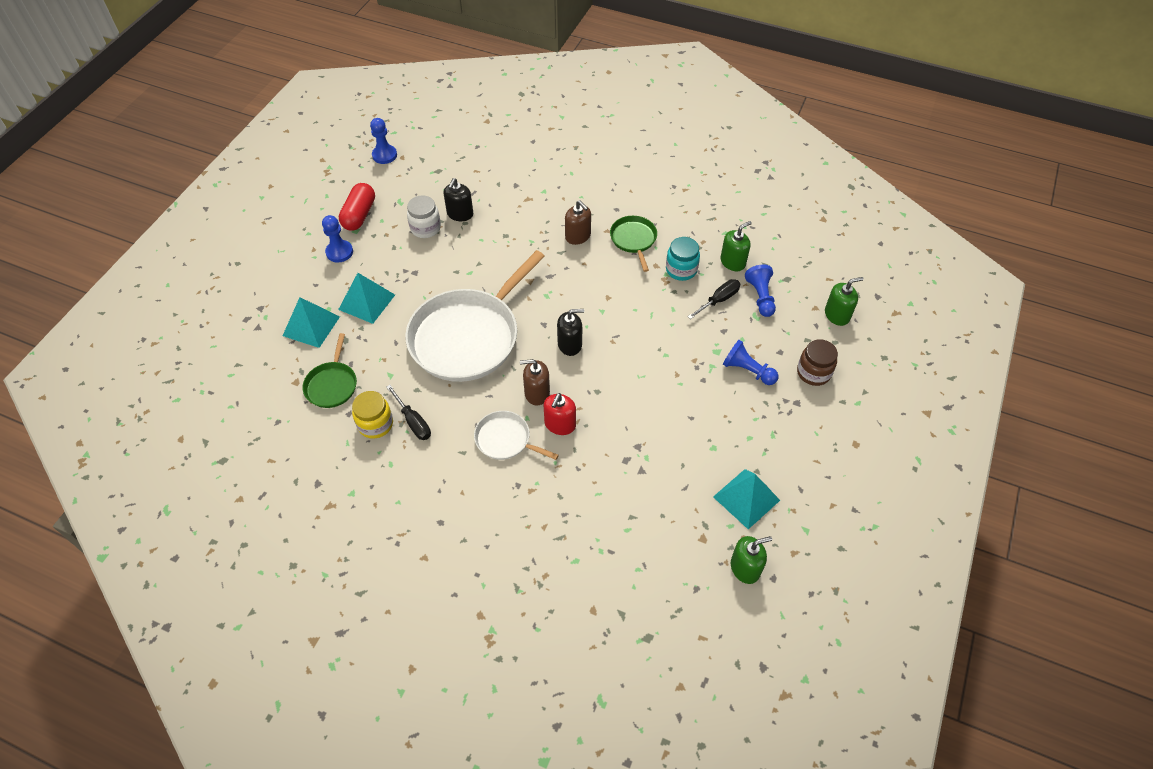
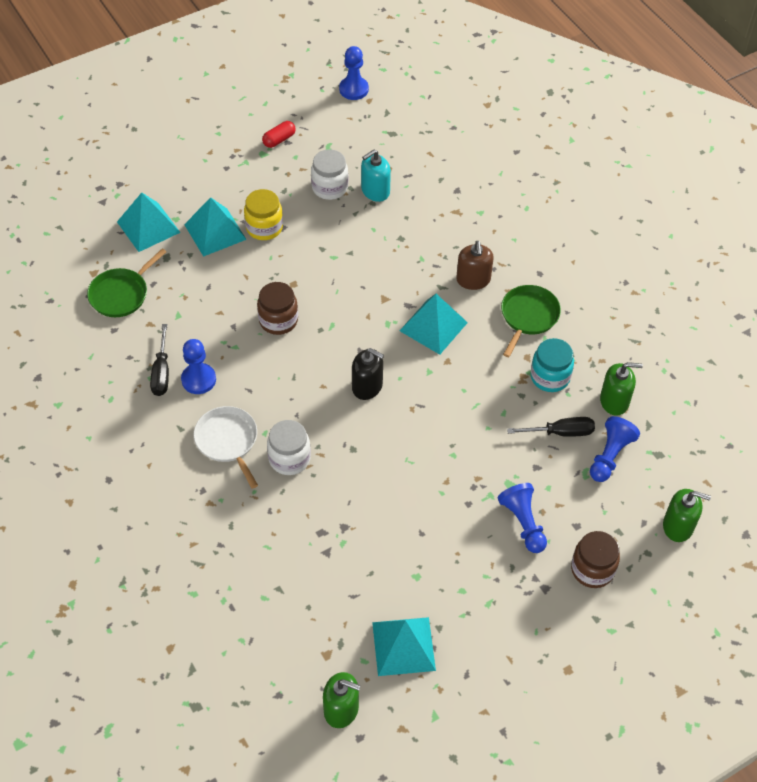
camera: 35 degrees right, 0 degrees up
(339, 252) = (231, 168): blue pawn -> blue pawn (198, 379)
(359, 215) = (279, 140): red capsule -> red capsule, size x0.58
(375, 424) = (128, 354): yellow jar -> yellow jar (264, 227)
(460, 214) = (375, 191): black soap dispenser -> turquoise soap dispenser
(468, 336) = (278, 320): white pan -> brown jar
(537, 393) = (294, 415): brown soap dispenser -> none
(560, 424) = (289, 458): red soap dispenser -> white jar
(578, 280) = (433, 326): none -> turquoise pyramid

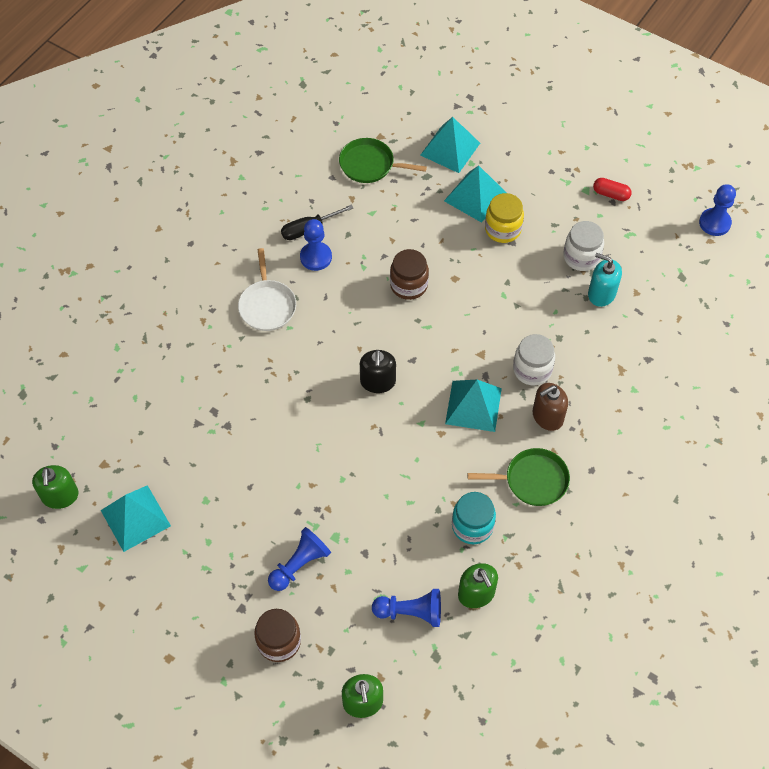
camera: 65 degrees right, 5 degrees up
(228, 441) = (267, 305): white pan -> white pan turned 135 degrees clockwise
(289, 458) = (273, 356): white jar -> white jar (532, 369)
(561, 432) = (414, 560): black screwdriver -> none

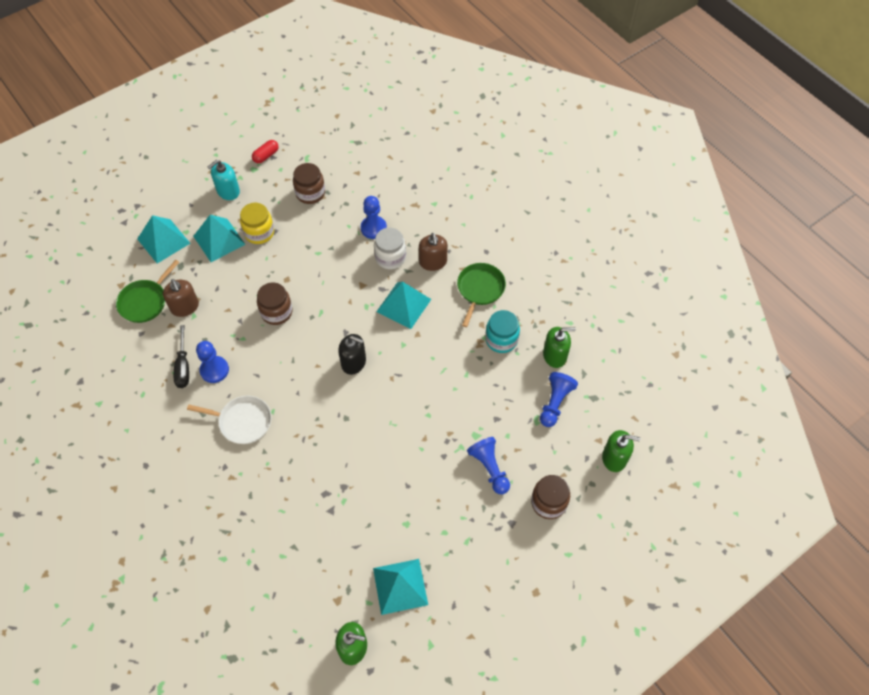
camera: 70 degrees left, 0 degrees up
(378, 201) = (185, 307): none -> brown soap dispenser
(581, 257) = (310, 193): white jar -> brown jar
(601, 293) = (347, 193): turquoise soap dispenser -> turquoise soap dispenser (228, 191)
(714, 223) = (324, 107): blue pawn -> blue pawn (373, 228)

